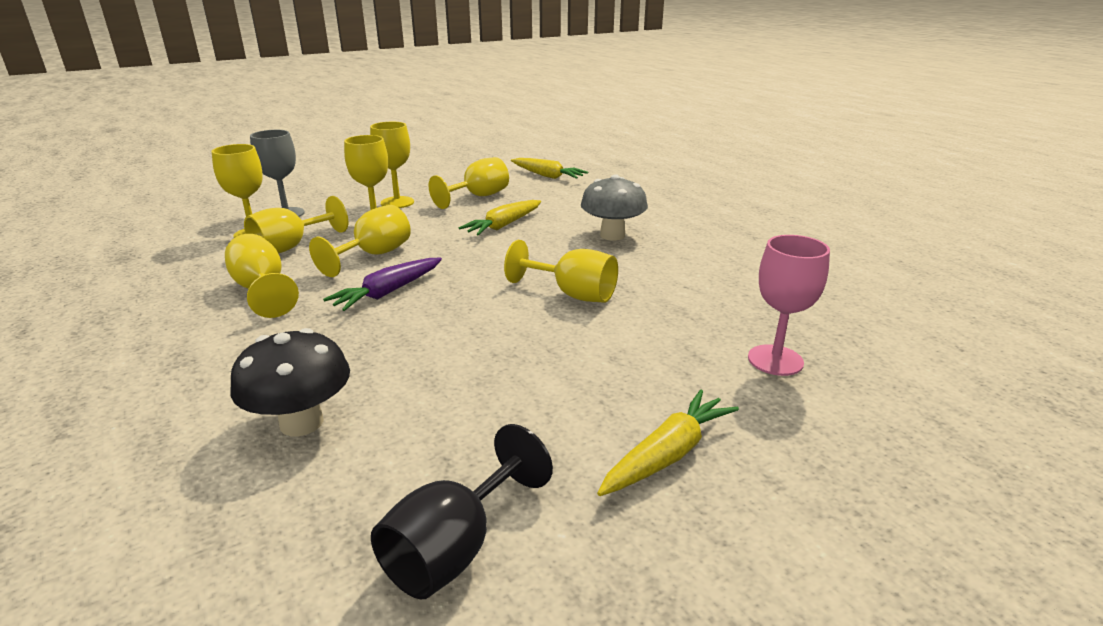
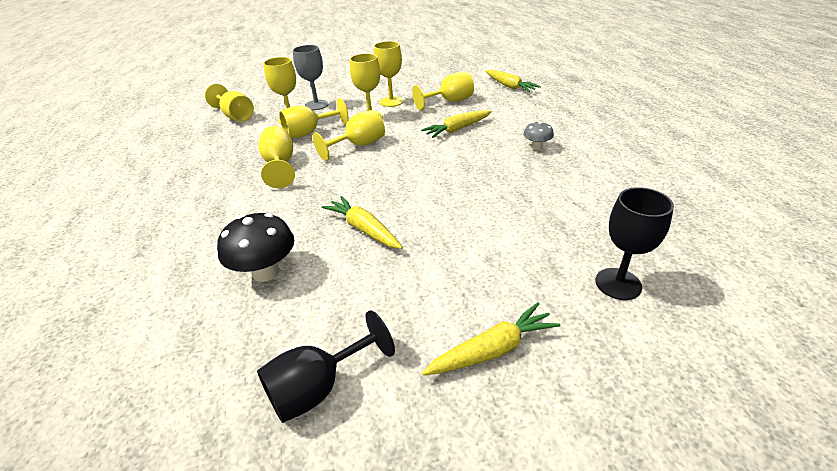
camera: 20 degrees right, 10 degrees up
(388, 292) = (356, 178): purple carrot -> none
(429, 349) = (364, 229): none -> yellow carrot
(572, 294) = (482, 197): yellow goblet -> yellow goblet (236, 116)
(612, 235) = (536, 147): grey mushroom -> grey mushroom, size x0.57
(775, 360) = (618, 284): pink goblet -> black goblet

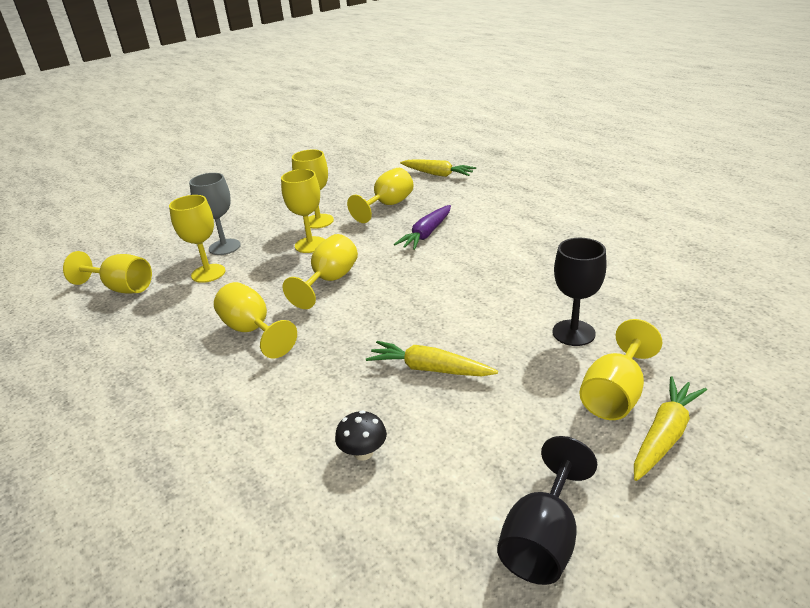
camera: 25 degrees left, 5 degrees down
(266, 272) = (363, 453): black mushroom -> black mushroom, size x0.57
(309, 133) = (250, 282): yellow goblet -> yellow goblet (615, 395)
(457, 129) = (426, 234): yellow carrot -> purple carrot
(536, 147) = (525, 232): grey mushroom -> none
(618, 284) = (711, 338): black goblet -> black goblet (573, 333)

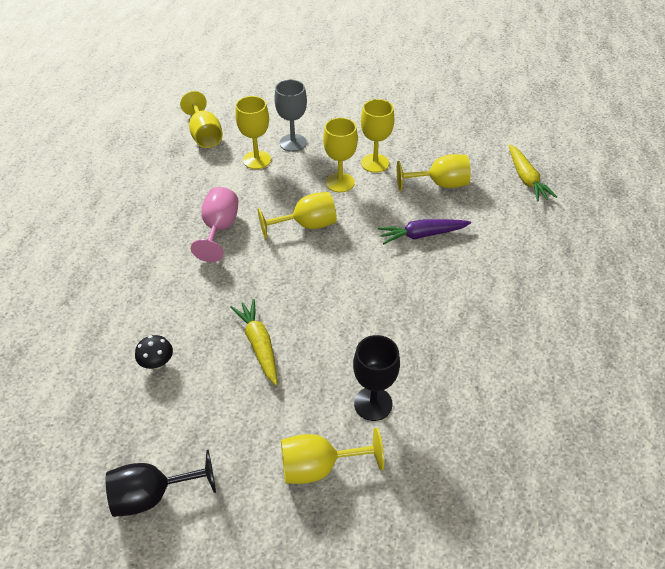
camera: 45 degrees right, 15 degrees up
(252, 331) = (219, 229): yellow goblet -> pink goblet
(664, 435) = (298, 518): yellow carrot -> none

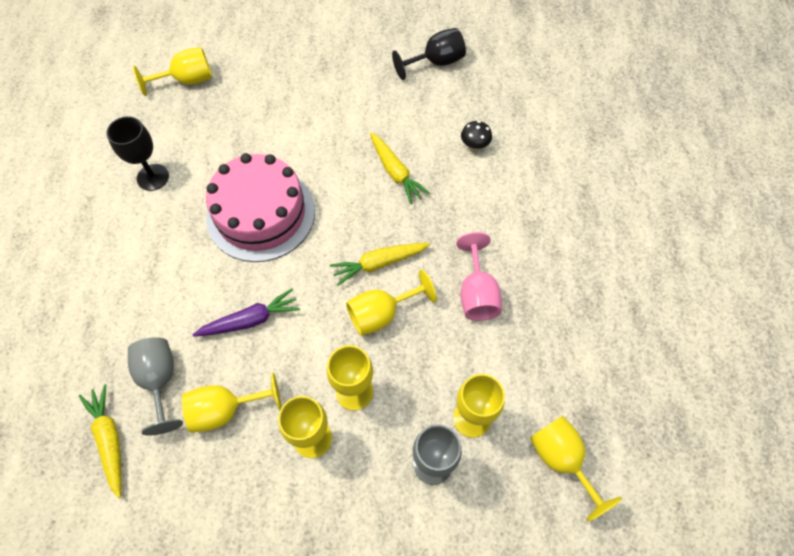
camera: 170 degrees right, 15 degrees up
(299, 262) = (379, 263): none -> yellow carrot
(319, 467) = (327, 92): yellow goblet -> yellow goblet (187, 80)
(373, 404) = (292, 139): black goblet -> black goblet (153, 177)
(413, 321) = (261, 214): none -> pink cake
(495, 206) = (160, 380): none -> grey goblet

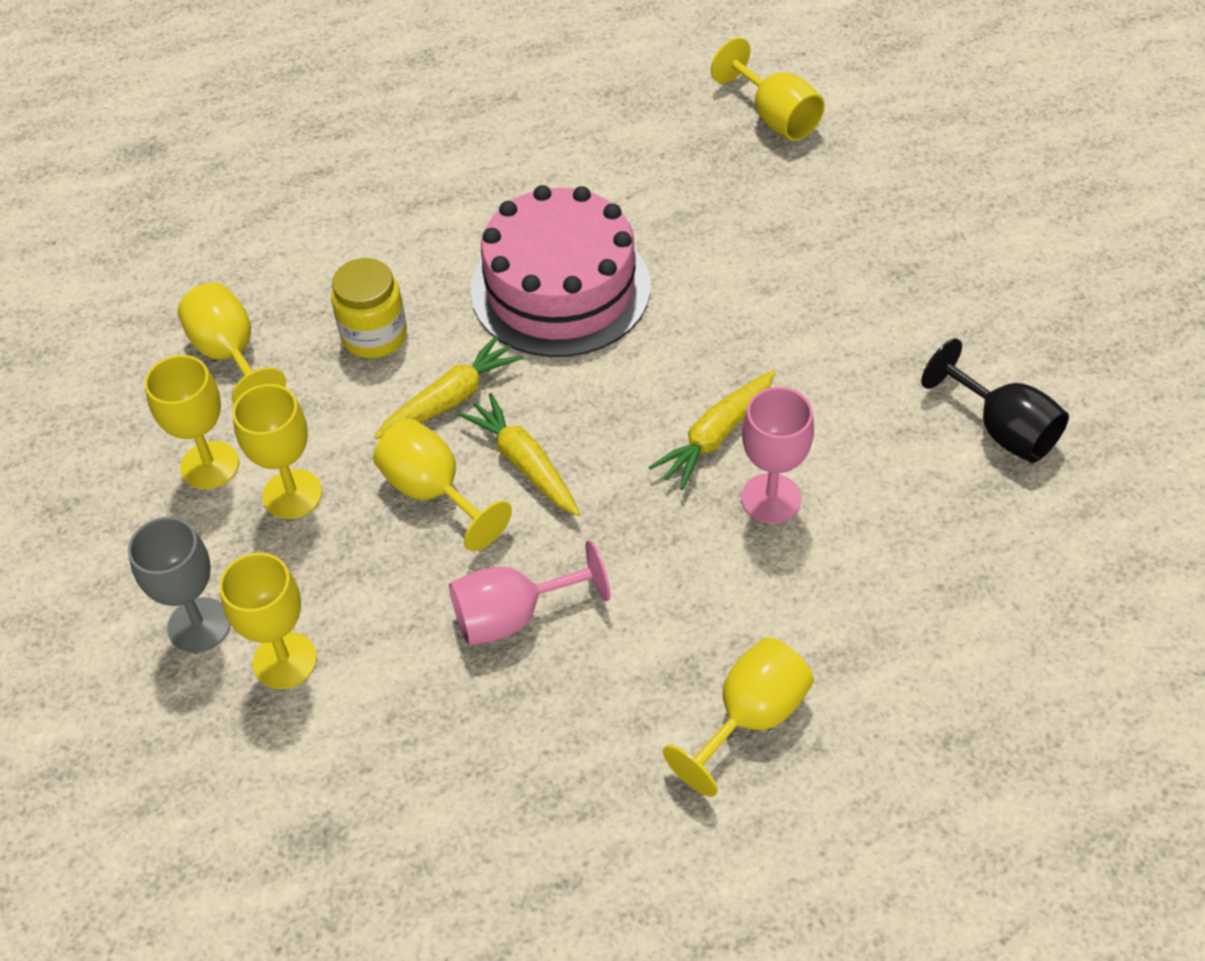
camera: 75 degrees right, 10 degrees down
(110, 440) = (163, 254): yellow carrot -> yellow carrot (450, 399)
(153, 177) = (575, 146): black goblet -> none
(160, 380) = (256, 272): grey goblet -> none
(250, 320) = (374, 336): purple carrot -> yellow jar
(442, 161) = (771, 498): none -> pink goblet
(474, 145) = (831, 539): black mushroom -> none
(561, 460) = (241, 807): yellow goblet -> yellow goblet (750, 718)

